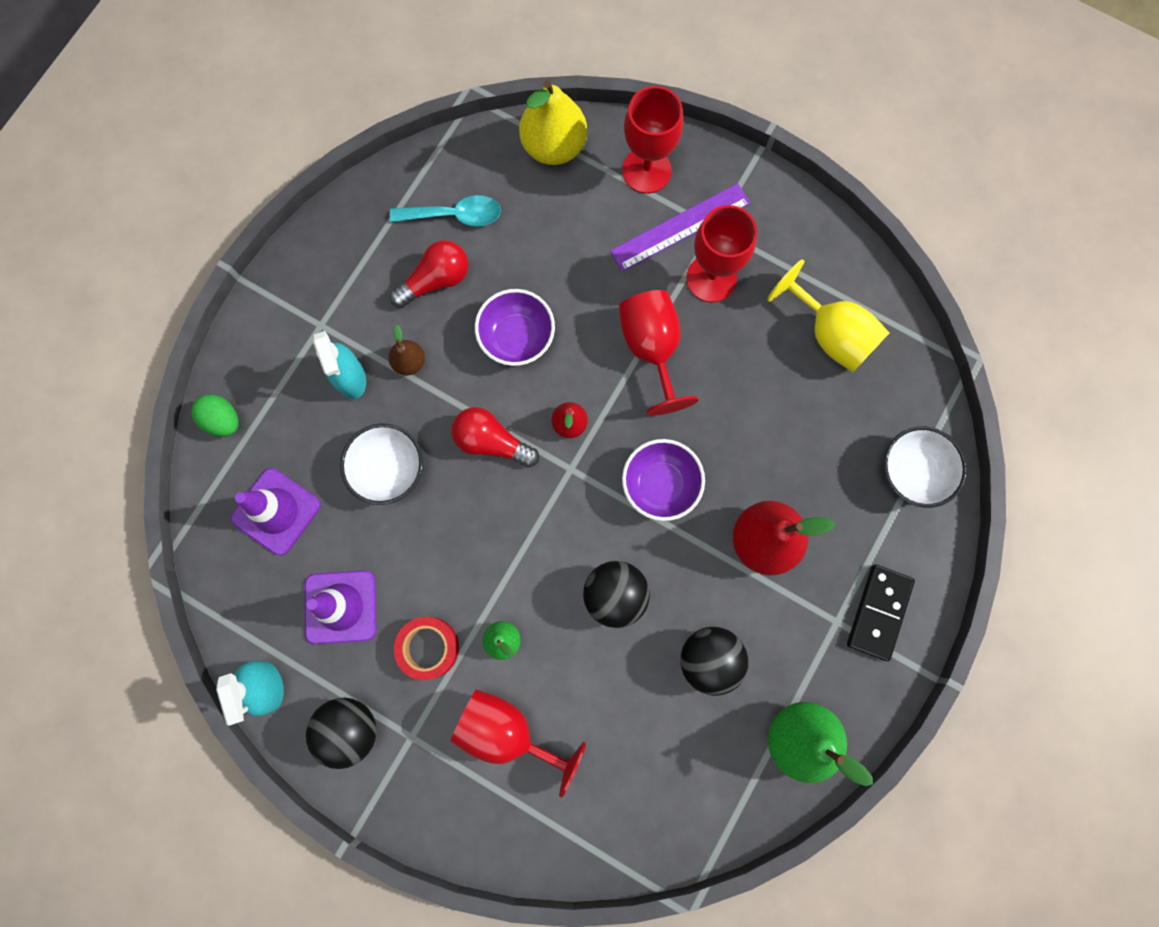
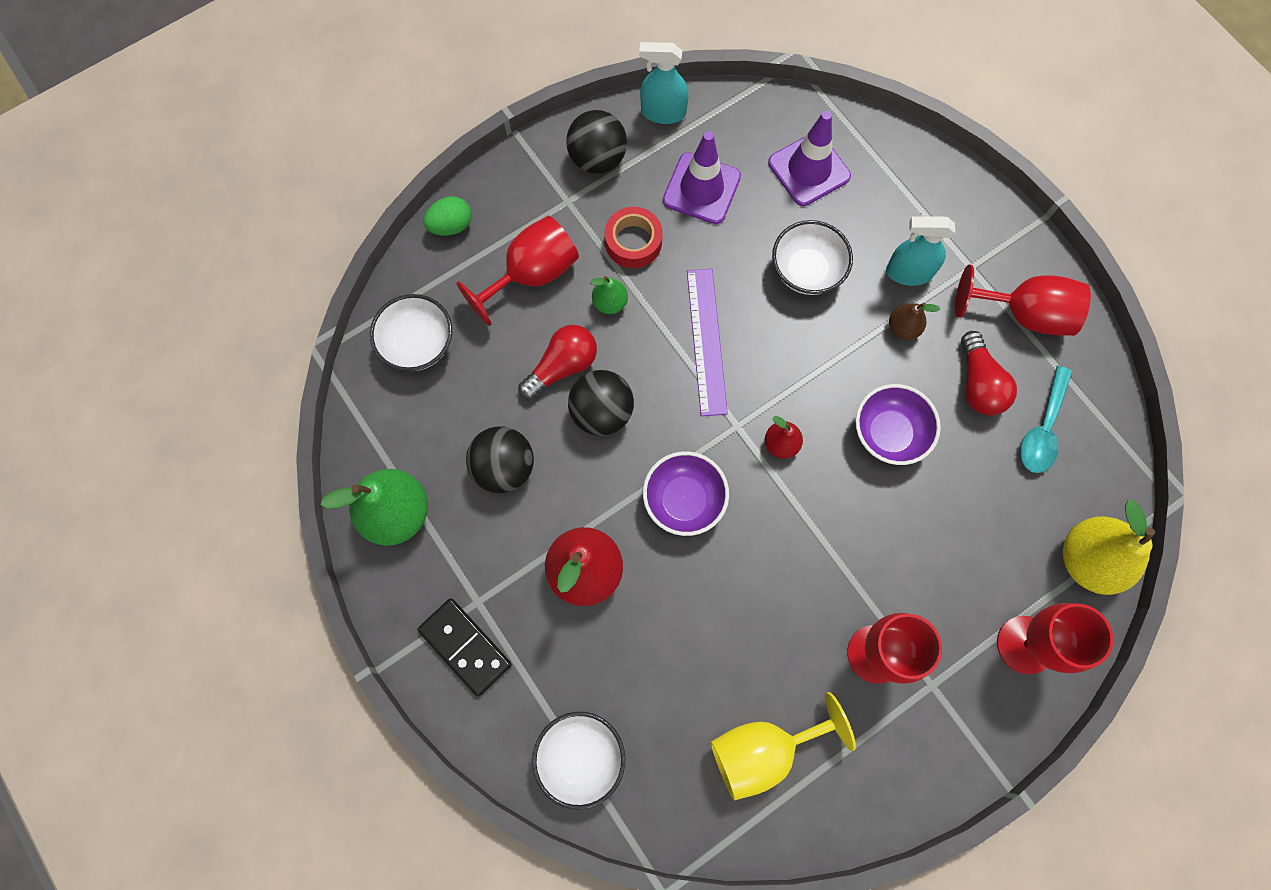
camera: 115 degrees right, 5 degrees down
(223, 420) = (911, 157): green egg -> green egg (451, 226)
(491, 442) = (793, 367): red light bulb -> red light bulb (562, 367)
(630, 809) = (418, 344): none -> white bowl
(652, 349) = (824, 556): red goblet -> red goblet (1024, 314)
(680, 227) = (946, 649): purple ruler -> purple ruler (706, 341)

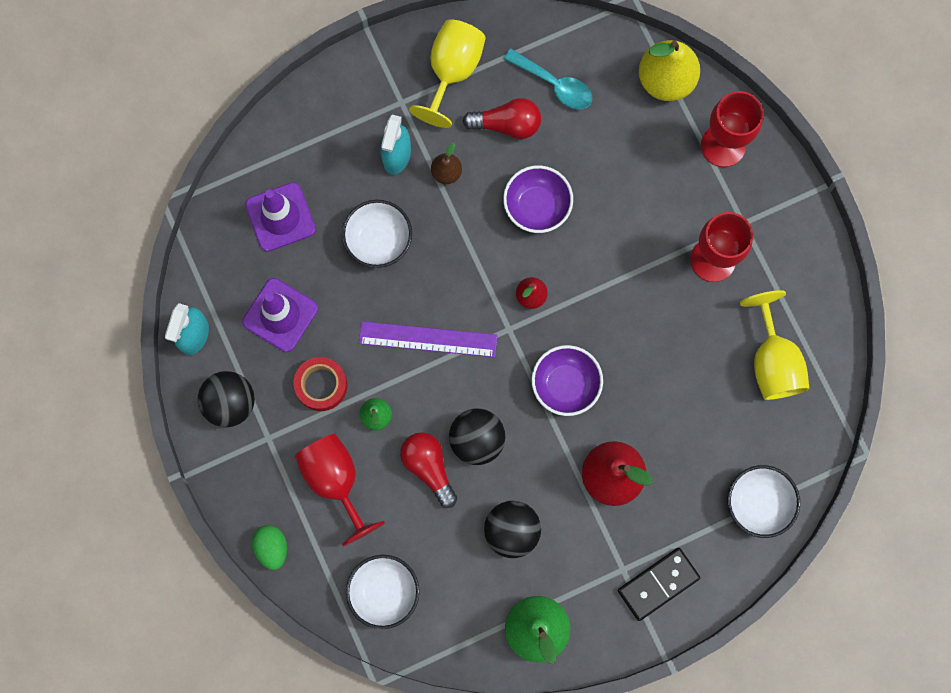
camera: 80 degrees left, 5 degrees up
(1024, 314) = (452, 71): red goblet -> yellow goblet

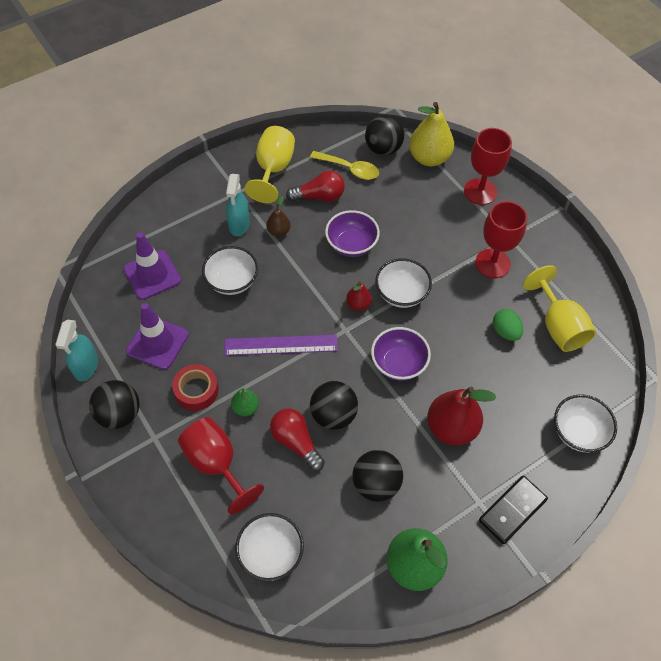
camera: 10 degrees left, 20 degrees down
(272, 548) = (164, 529): green egg -> green egg (505, 332)
(554, 84) = (349, 169): turquoise spoon -> yellow spoon
(587, 288) = (401, 294): none -> white bowl
(606, 56) = (383, 149): none -> black ball

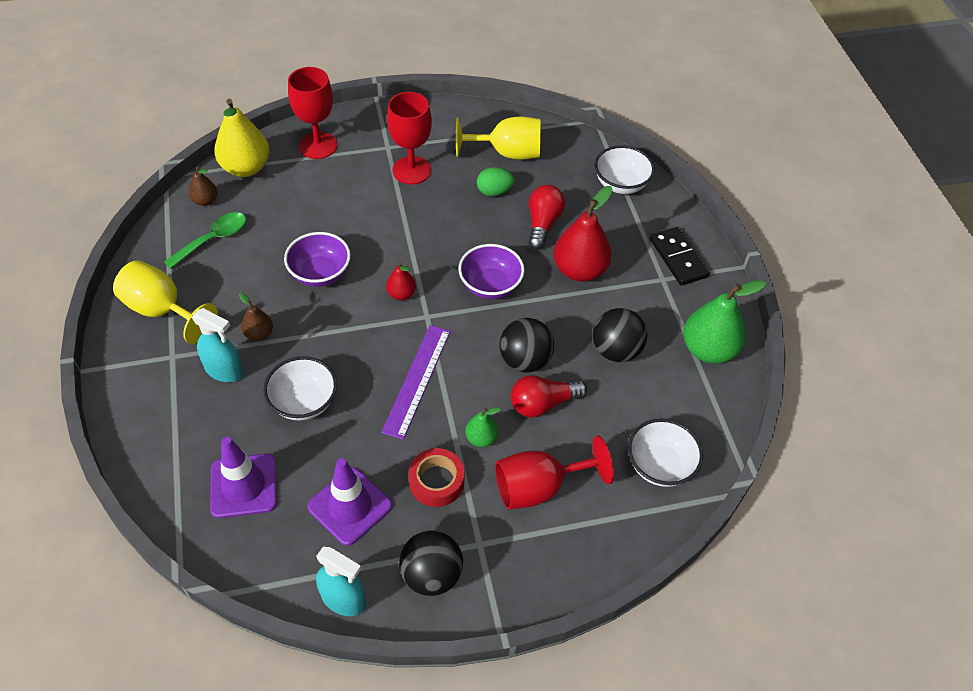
camera: 70 degrees left, 5 degrees down
(319, 196) = (234, 280): red light bulb -> red light bulb (543, 224)
(349, 169) = (213, 239): yellow spoon -> green spoon
(383, 149) = (205, 201): black ball -> brown pear
(401, 294) = (408, 253): white bowl -> none

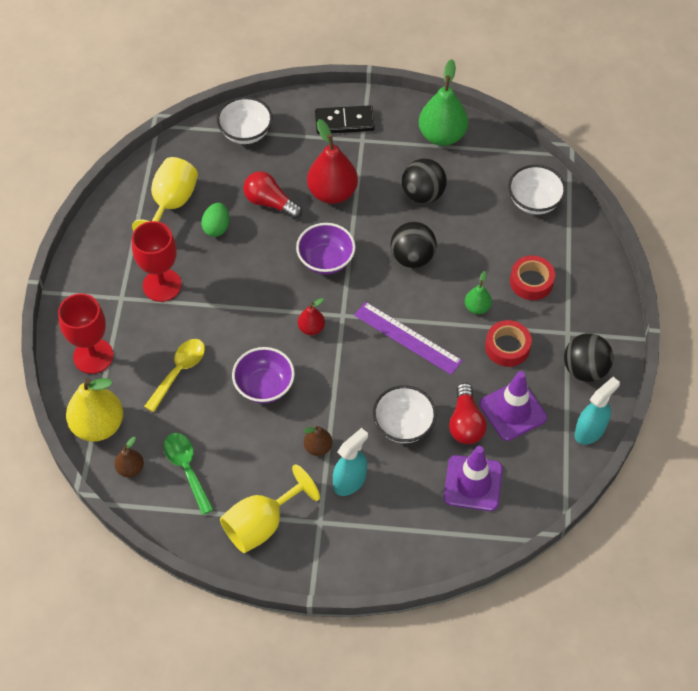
camera: 70 degrees left, 5 degrees up
(319, 207) = (179, 371): none -> yellow spoon
(539, 487) = (531, 282): red goblet -> red tape
(543, 404) = (458, 258): red light bulb -> red light bulb (465, 423)

